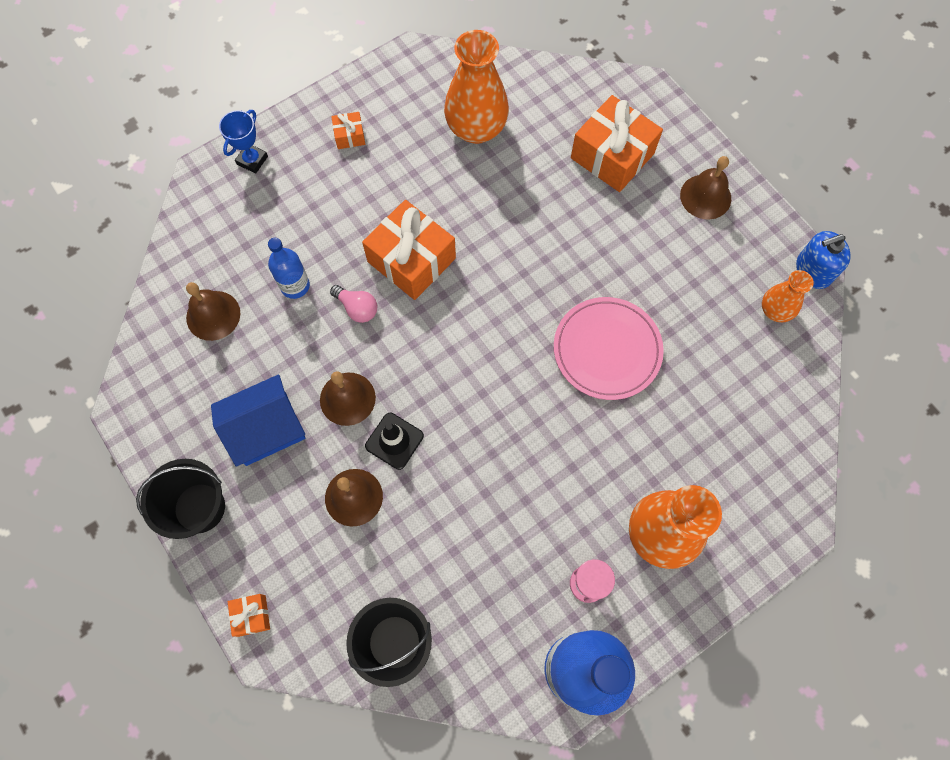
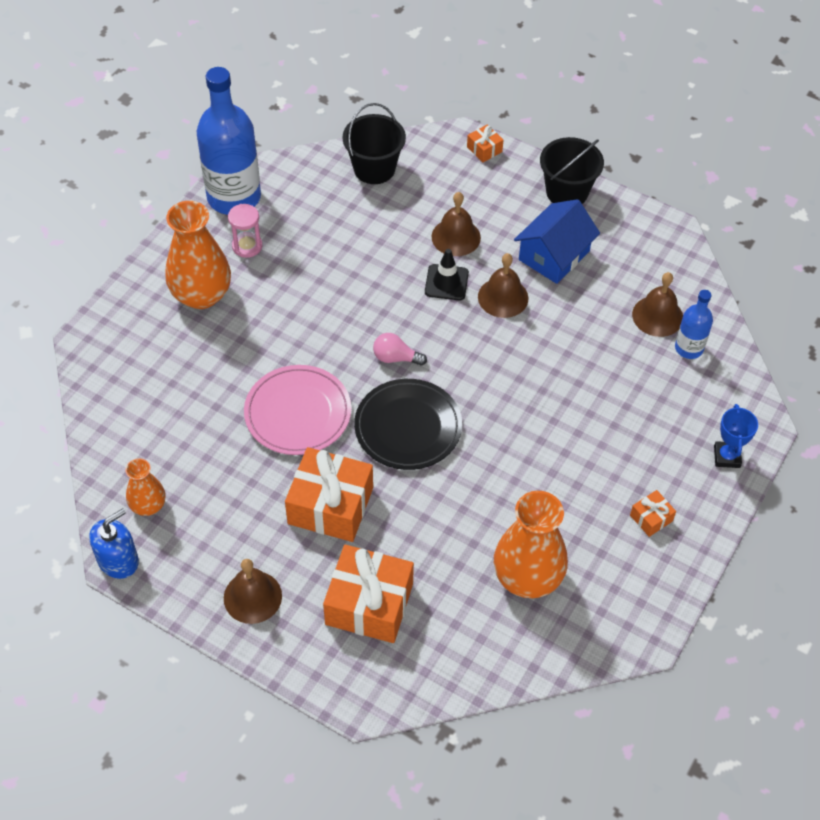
camera: 155 degrees right, 15 degrees down
(295, 286) = (605, 363): blue bottle -> blue bottle (689, 348)
(357, 308) = (539, 366): pink light bulb -> pink light bulb (395, 358)
(411, 260) = (516, 423): orange gift -> orange gift (330, 506)
(510, 295) = (408, 427): none -> black plate

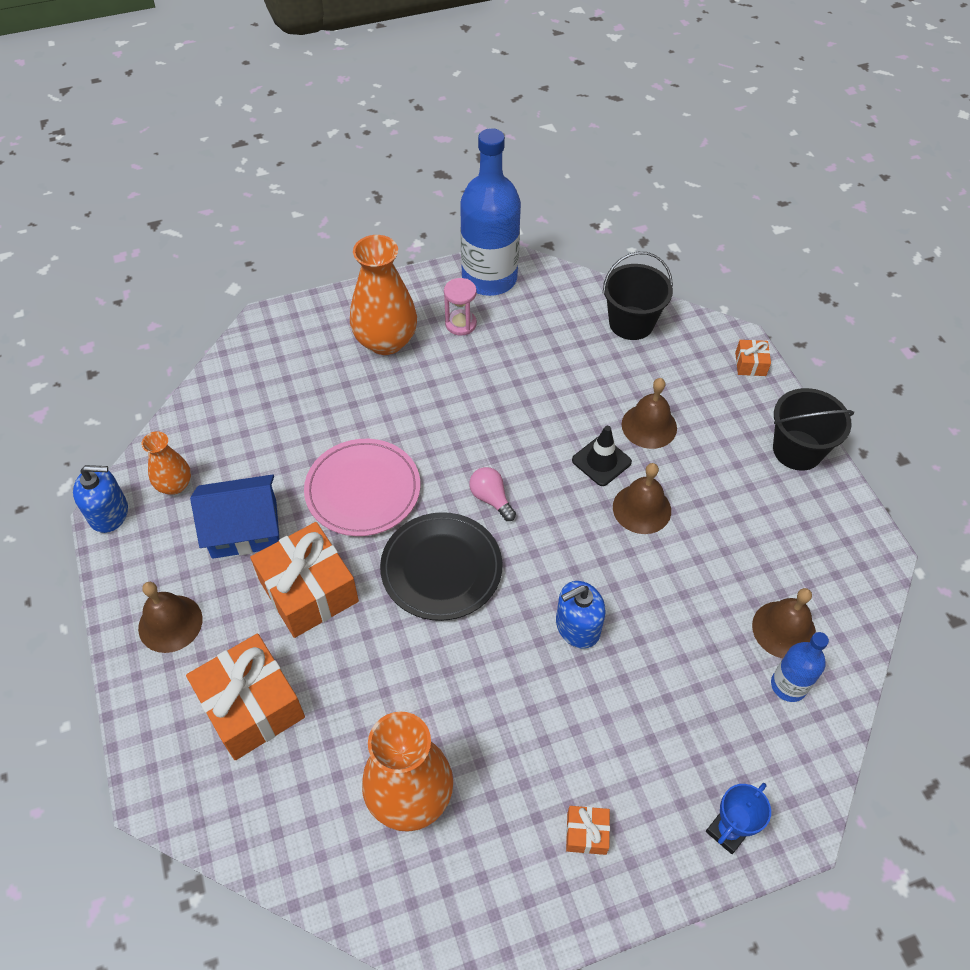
camera: 40 degrees right, 0 degrees up
(532, 402) = (577, 626): none -> blue soap dispenser
(554, 255) = (729, 501): blue house -> blue house (244, 529)

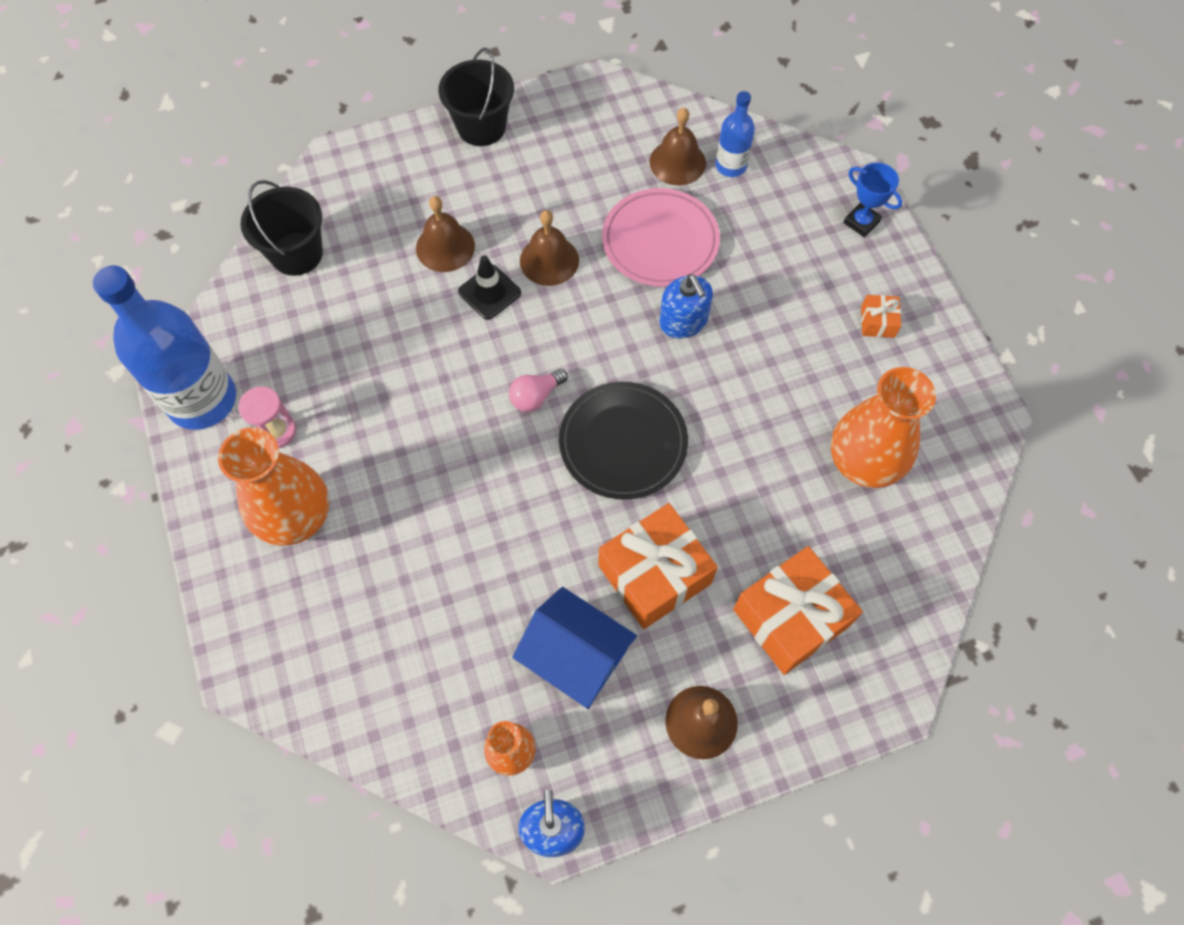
camera: 90 degrees left, 10 degrees up
(244, 529) = (575, 656): blue house -> blue house turned 45 degrees counterclockwise
(363, 490) = (522, 528): pink plate -> pink plate (660, 241)
(750, 364) = (368, 151): orange gift -> none

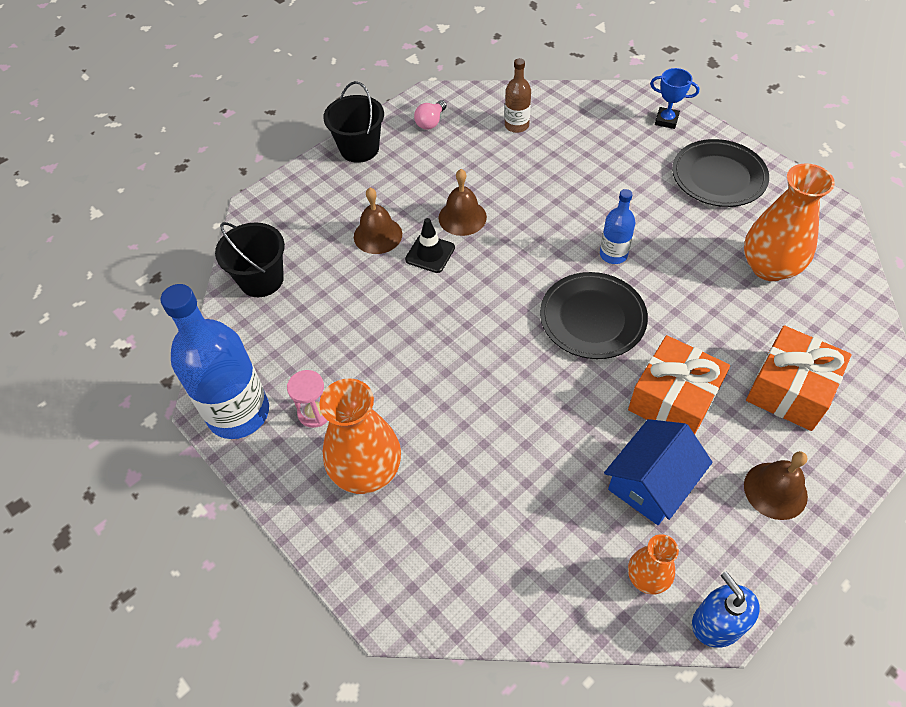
camera: 20 degrees left, 10 degrees down
(536, 396) = (508, 311): pink light bulb -> pink light bulb (431, 122)
(575, 656) = (651, 483): blue house -> blue house turned 60 degrees counterclockwise
(660, 241) = (535, 178): pink plate -> none
(677, 162) = (516, 125): brown bell -> brown bottle
(683, 321) = (585, 223): blue soap dispenser -> none
(731, 166) = (555, 116): blue bottle -> blue bottle (613, 254)
(877, 322) = (718, 176): orange gift -> black plate

